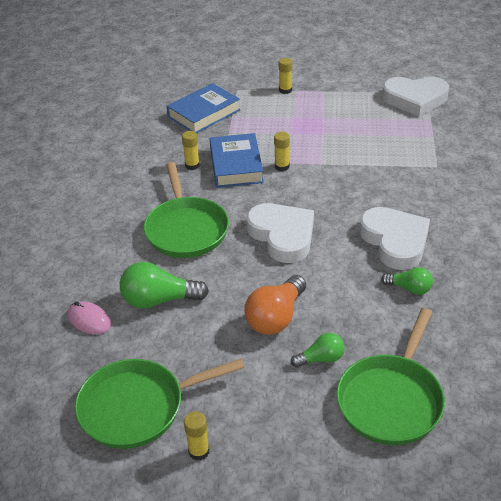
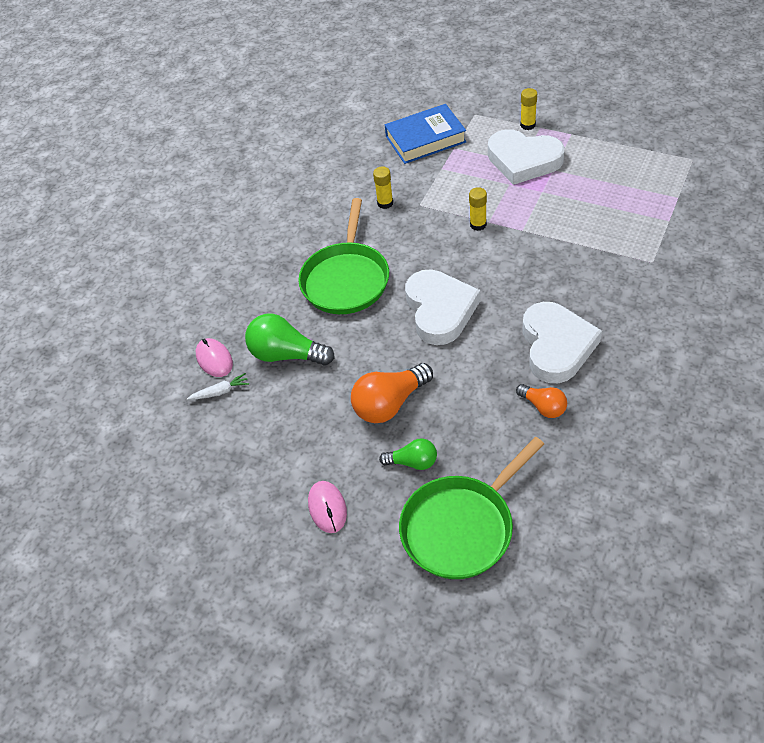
camera: 25 degrees right, 10 degrees up
(108, 346) = (220, 392): none -> white carrot
(137, 407) = (220, 464): green pan -> none
(199, 451) = (255, 525): yellow glue stick -> none
(236, 165) = (430, 213): blue book -> none
(261, 417) = (327, 508): none -> pink mouse
(409, 288) = (543, 407): green light bulb -> orange light bulb
(415, 99) = (673, 165): white heart -> white heart (523, 160)

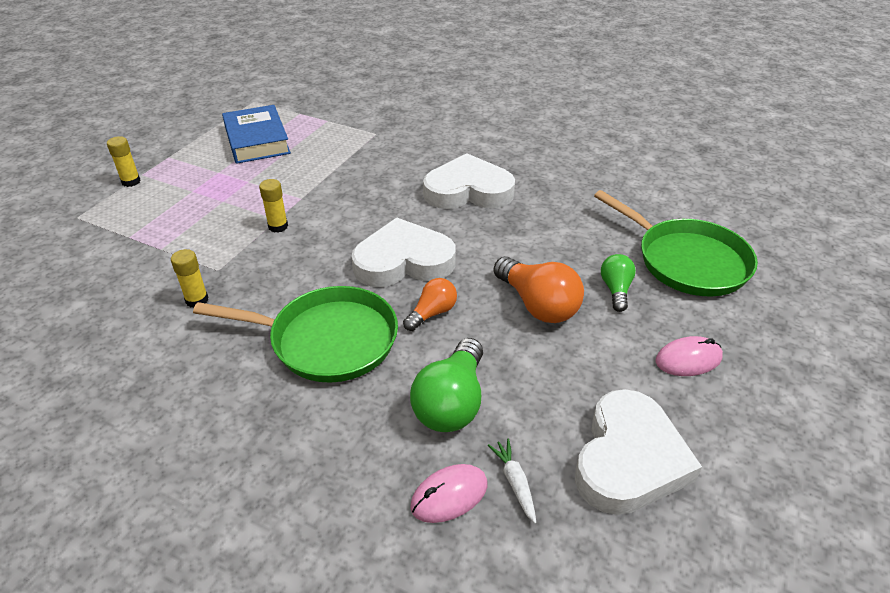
camera: 95 degrees left, 10 degrees down
(425, 139) = (92, 259): blue book -> blue book (257, 140)
(523, 160) = (190, 189): white heart -> white heart (629, 459)
(543, 407) = (542, 204): orange light bulb -> orange light bulb (432, 313)

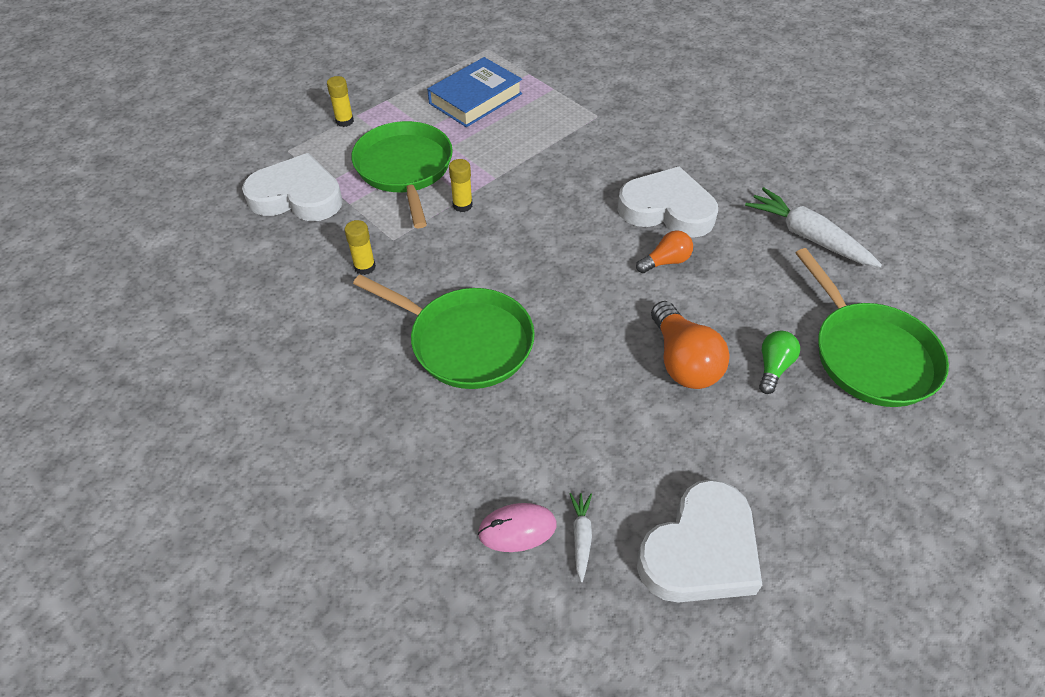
camera: 20 degrees right, 10 degrees up
(208, 208) = (404, 169): none -> green pan
(257, 140) = (475, 98): blue book -> blue book turned 45 degrees clockwise
(403, 261) = (568, 276): white heart -> white heart (297, 196)
(432, 313) = (574, 341): orange light bulb -> orange light bulb (666, 261)
(451, 403) = (555, 440): green light bulb -> none
(594, 186) = (808, 236): none -> white carrot
(688, 359) = (813, 467): pink mouse -> none

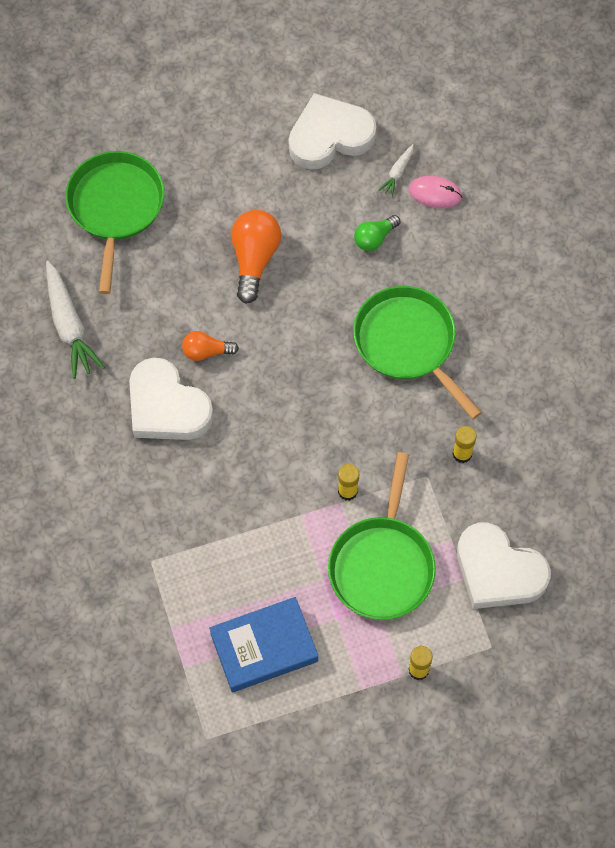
camera: 155 degrees left, 15 degrees up
(773, 367) = (192, 227): green light bulb -> green light bulb (374, 238)

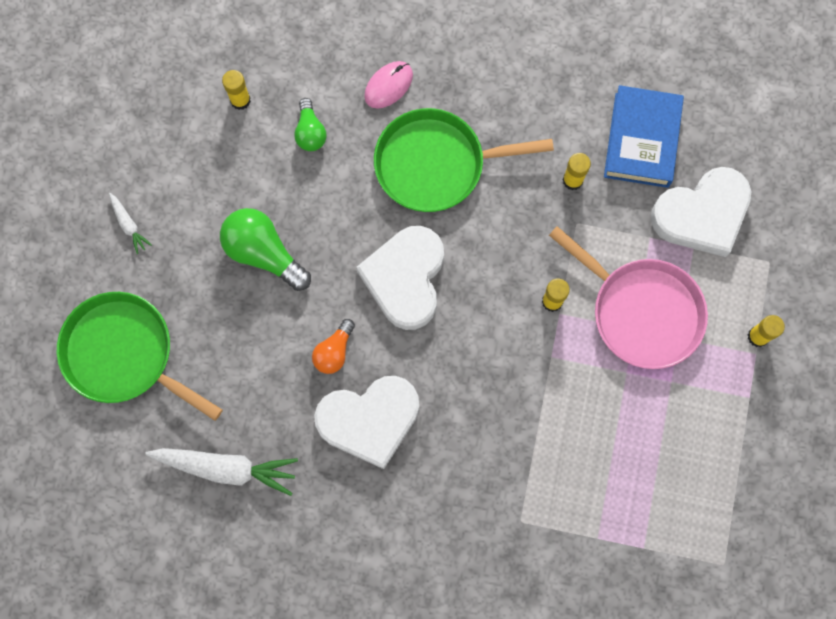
camera: 60 degrees left, 10 degrees up
(254, 259) = (263, 253): orange light bulb -> green light bulb
(264, 647) = (663, 462): blue book -> blue book (642, 140)
(329, 136) = (176, 111): white heart -> white heart (405, 278)
(368, 175) = (240, 100): none -> yellow glue stick
(382, 566) = (642, 312): green pan -> pink pan
(397, 173) = (255, 73): white carrot -> white carrot (129, 225)
(435, 193) = (297, 52): pink mouse -> pink mouse (388, 85)

